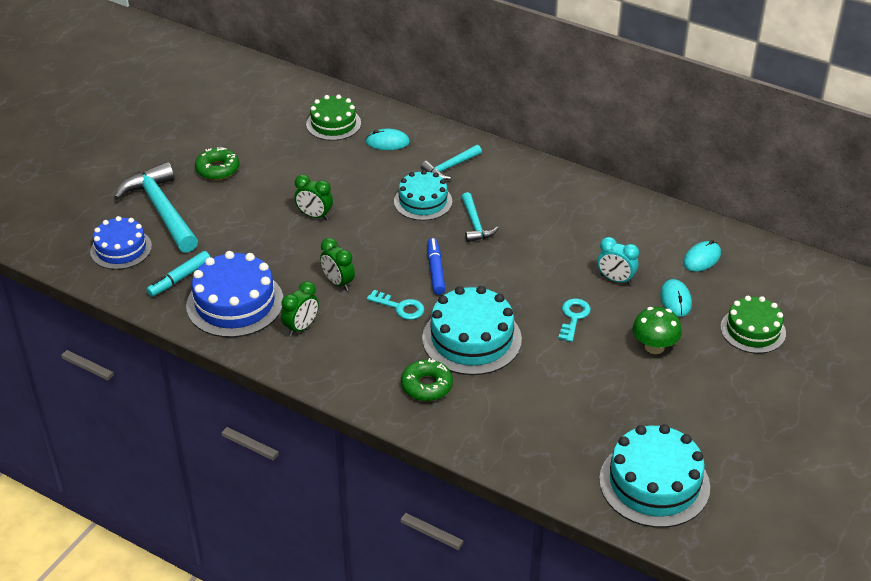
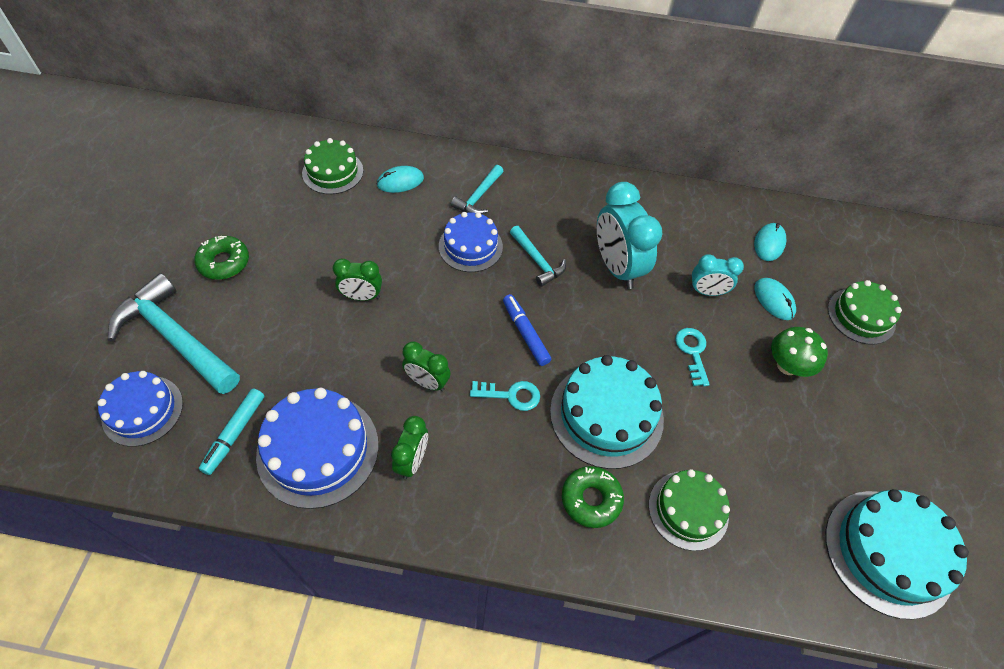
camera: 25 degrees left, 15 degrees up
(423, 201) = (470, 246): turquoise cake -> blue cake
(501, 413) = (688, 510): none -> green cake
(544, 244) = (616, 267): none -> turquoise clock

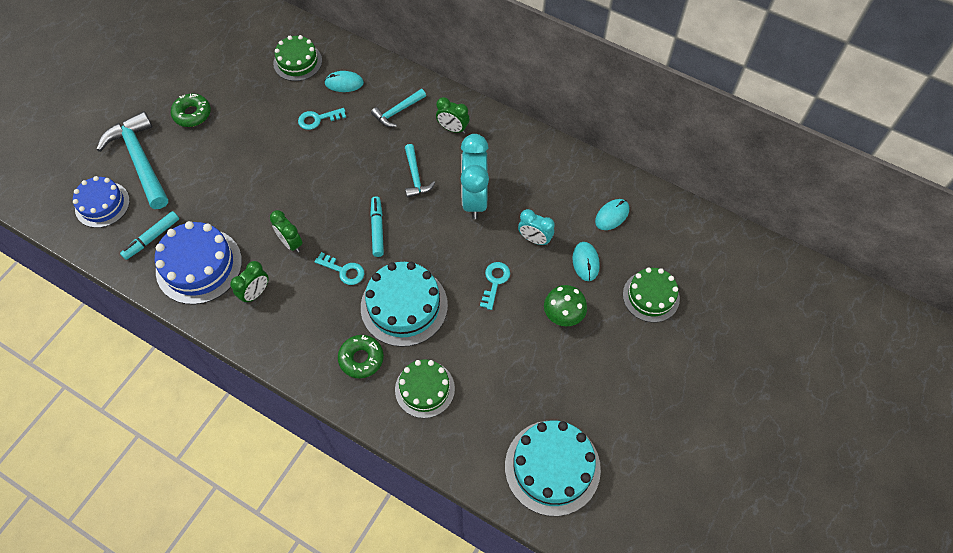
camera: 25 degrees right, 5 degrees up
(362, 296) = (275, 167): green clock -> green clock (453, 129)
(389, 228) = (318, 119): none -> turquoise key
(470, 246) = (371, 150): blue cake -> none
(525, 333) = (377, 229): blue marker -> turquoise marker

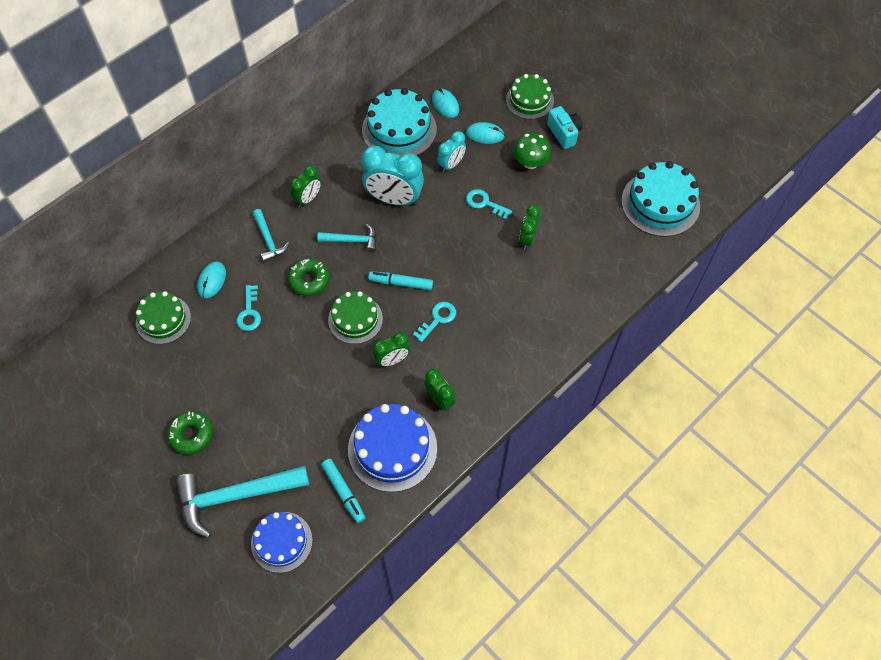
camera: 75 degrees left, 0 degrees up
(361, 359) = (533, 320): green donut -> green donut (309, 280)
(404, 306) = (489, 277): turquoise cake -> turquoise cake (399, 129)
(424, 389) = (573, 277): green cake -> green cake (355, 319)
(461, 333) = (527, 239): none -> green clock
(616, 342) = (564, 133): none -> turquoise camera

